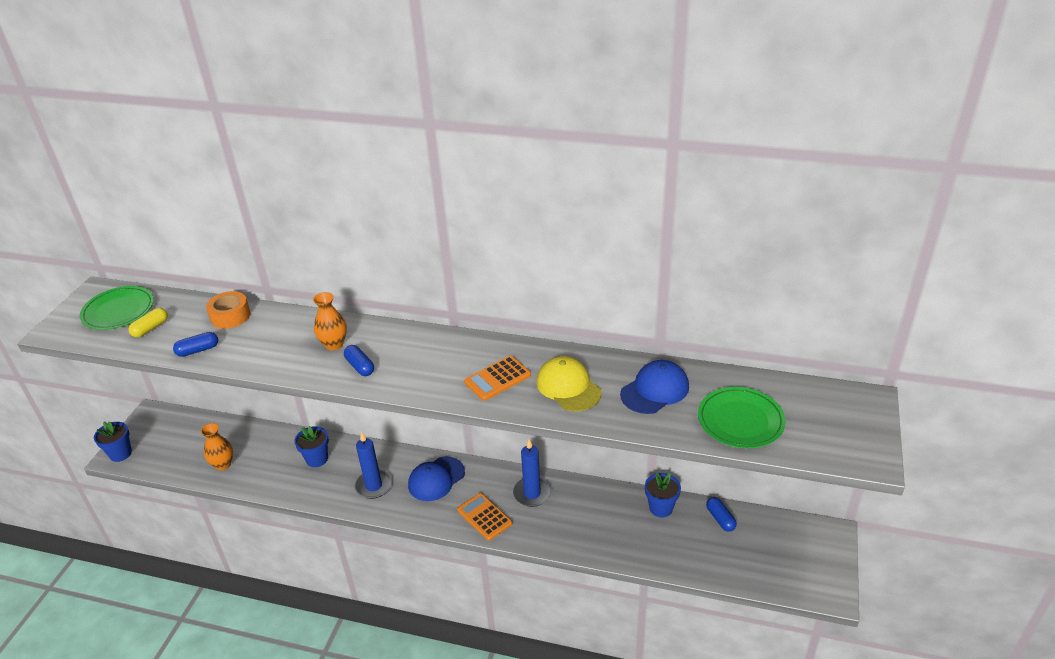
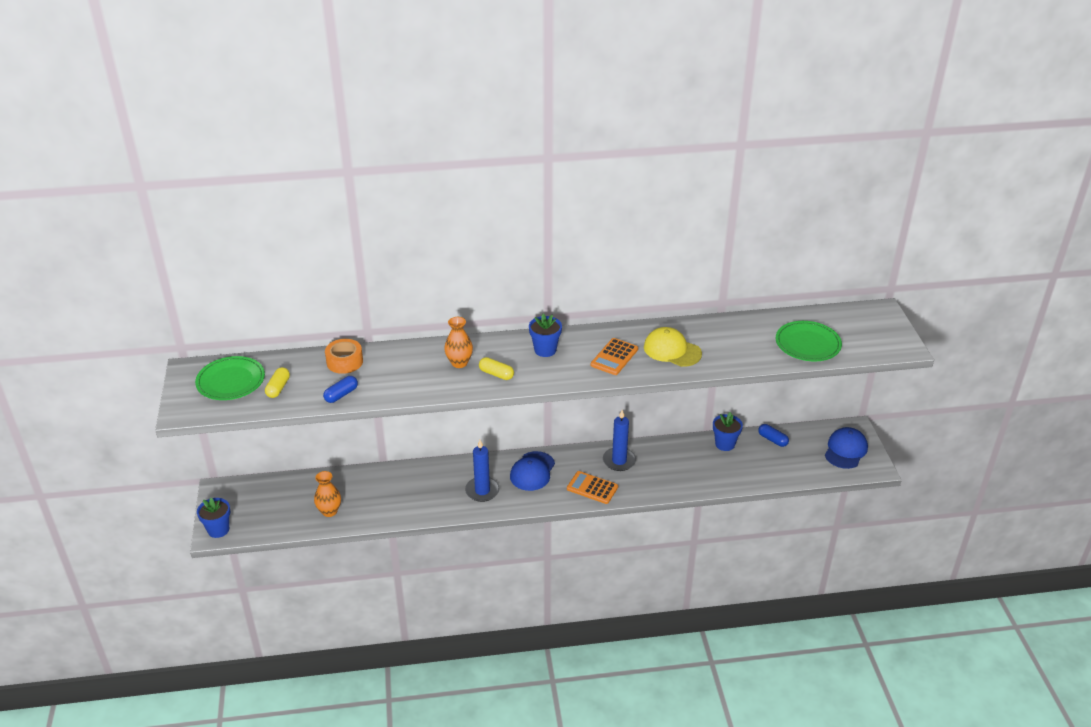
camera: 25 degrees left, 0 degrees up
(317, 459) = (415, 484): blue flower pot -> blue flower pot (545, 350)
(360, 366) = (496, 374): blue capsule -> yellow capsule
(655, 390) = (736, 338): blue cap -> blue cap (845, 450)

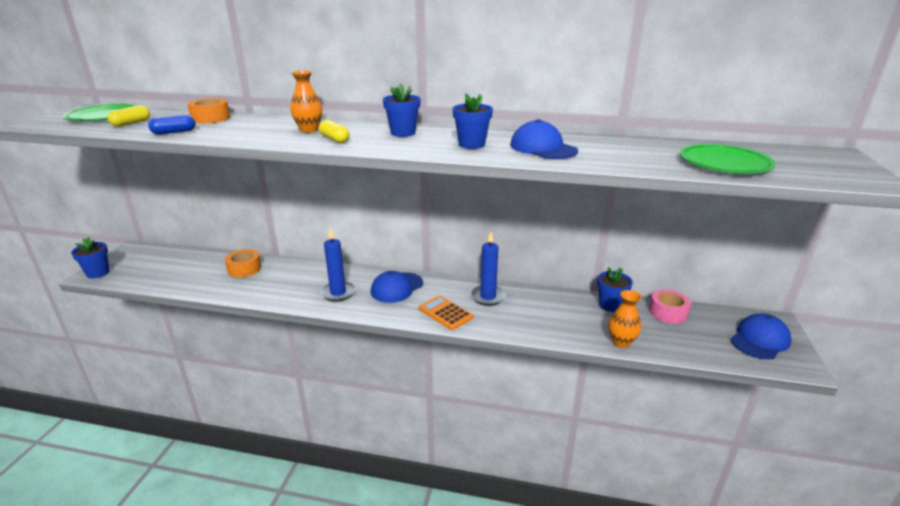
camera: 20 degrees right, 10 degrees down
(329, 511) = (195, 279): orange vase -> orange vase (621, 342)
(367, 486) = (244, 269): none -> orange tape
(614, 357) = (471, 144): orange calculator -> blue flower pot
(672, 350) = (543, 148): yellow cap -> blue cap
(772, 440) = (668, 312): blue capsule -> pink tape

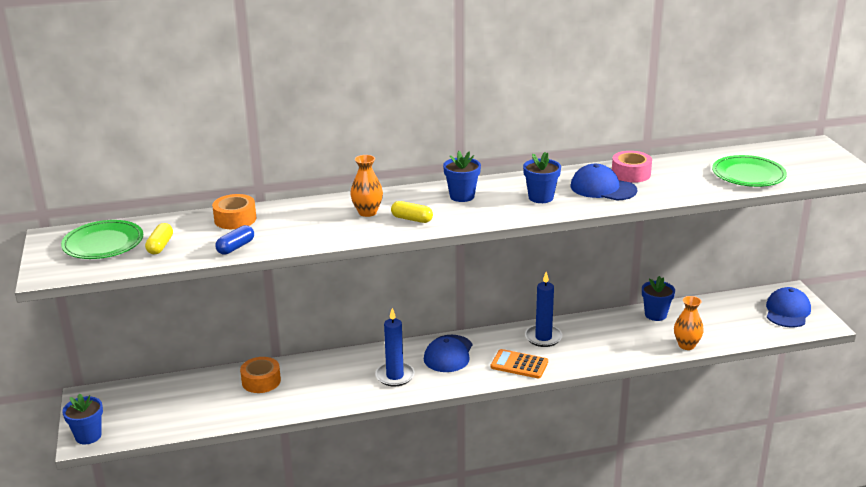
camera: 25 degrees left, 0 degrees up
(668, 312) = (706, 307): pink tape -> pink tape (631, 174)

